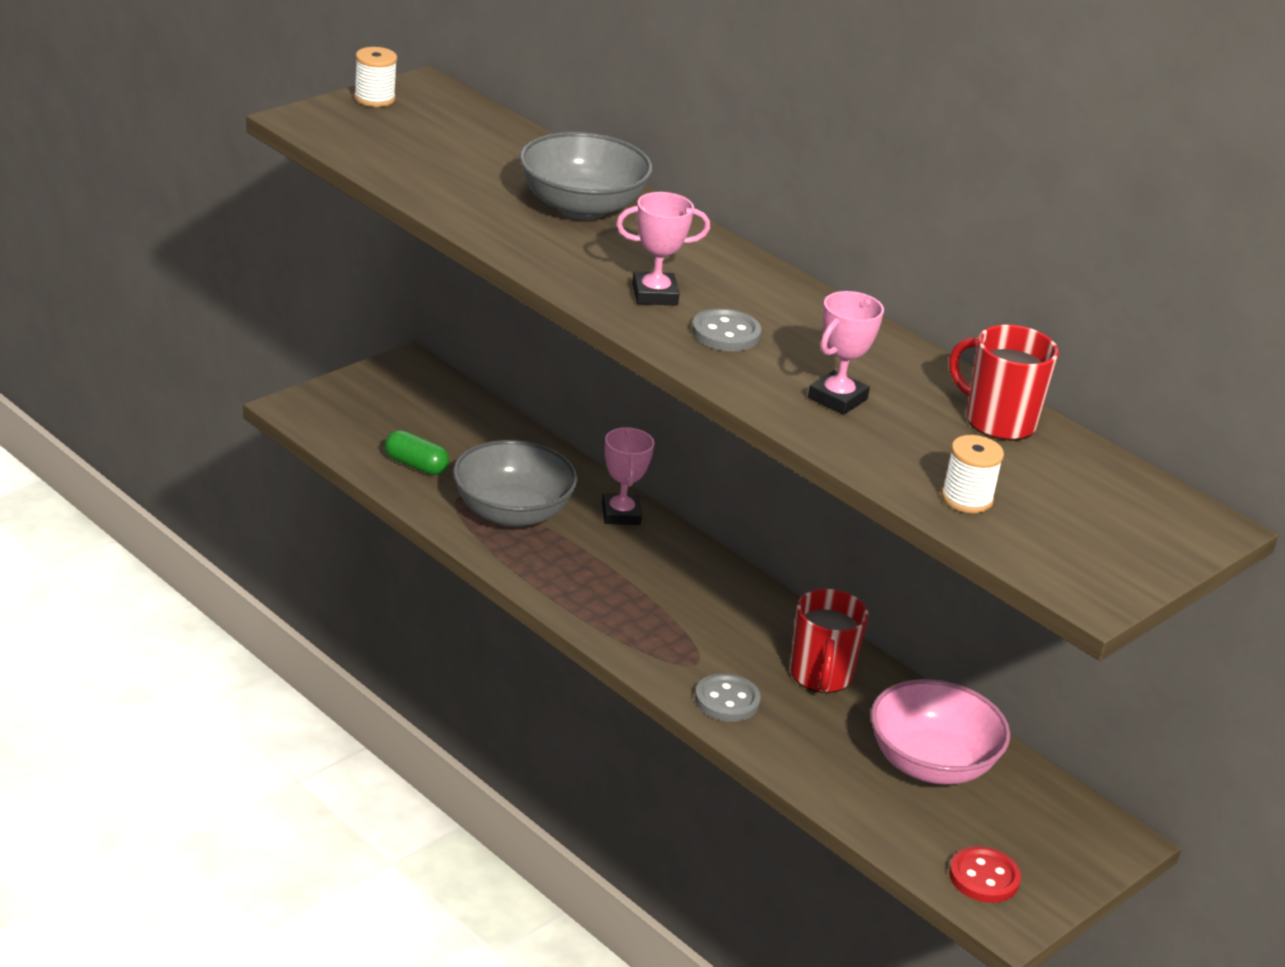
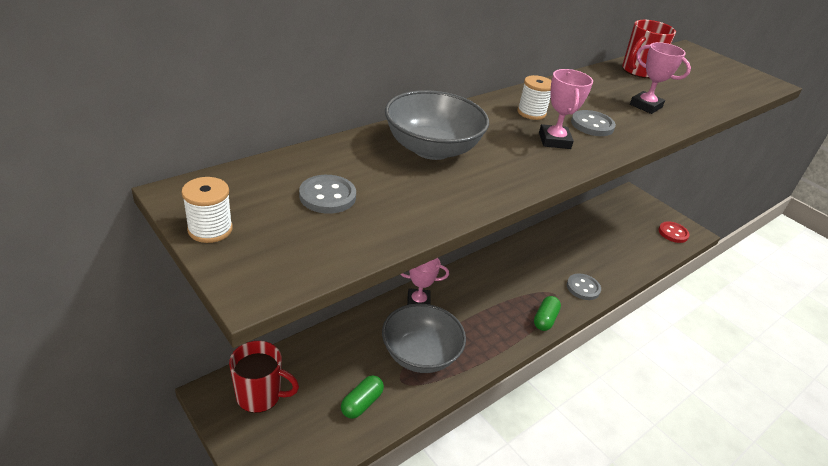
camera: 85 degrees left, 5 degrees up
(449, 147) = (327, 196): none -> grey button
(625, 642) = (545, 319): none -> green capsule
(821, 676) = (553, 252): red mug -> red mug (260, 395)
(931, 764) = (606, 231): pink bowl -> none
(967, 499) = (717, 93): white spool -> white spool (531, 113)

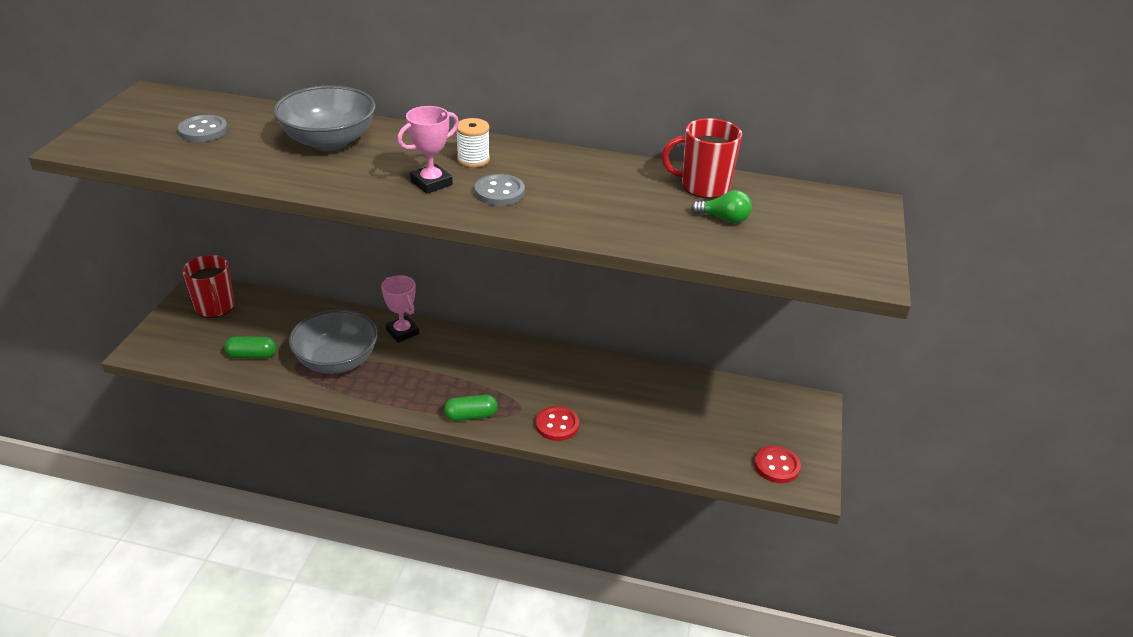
camera: 55 degrees right, 0 degrees up
(210, 229) = (119, 114): white spool -> none
(583, 288) = (557, 425): grey button -> red button
(645, 106) = (606, 209): pink trophy -> none
(683, 84) = (723, 219): none -> green light bulb

